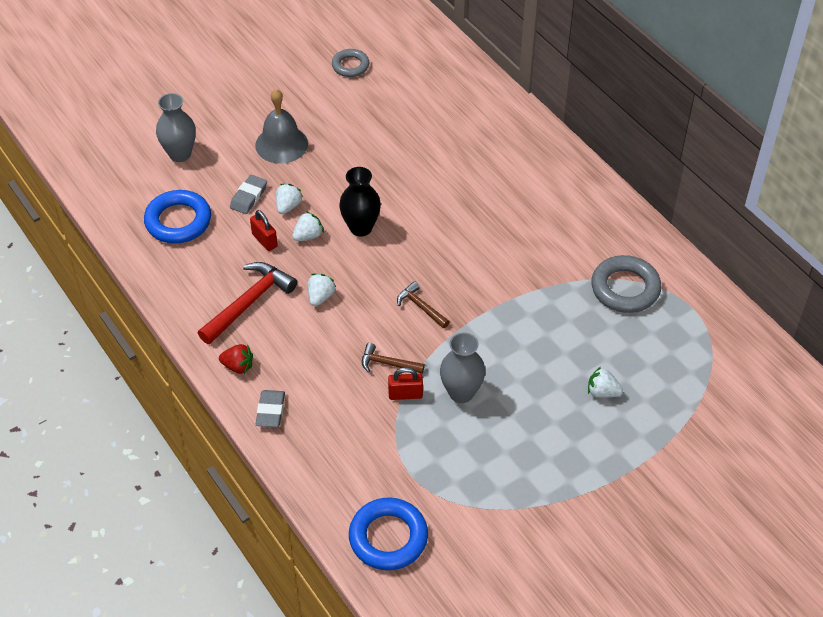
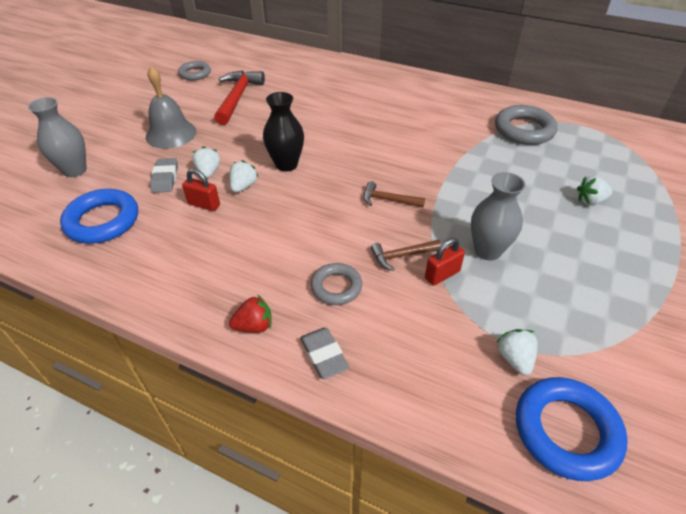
camera: 30 degrees left, 5 degrees down
(249, 302) = (224, 261): red hammer -> red hammer (237, 97)
(317, 365) = (336, 287): none -> grey ring
(320, 297) = (292, 228): white strawberry -> white strawberry (514, 359)

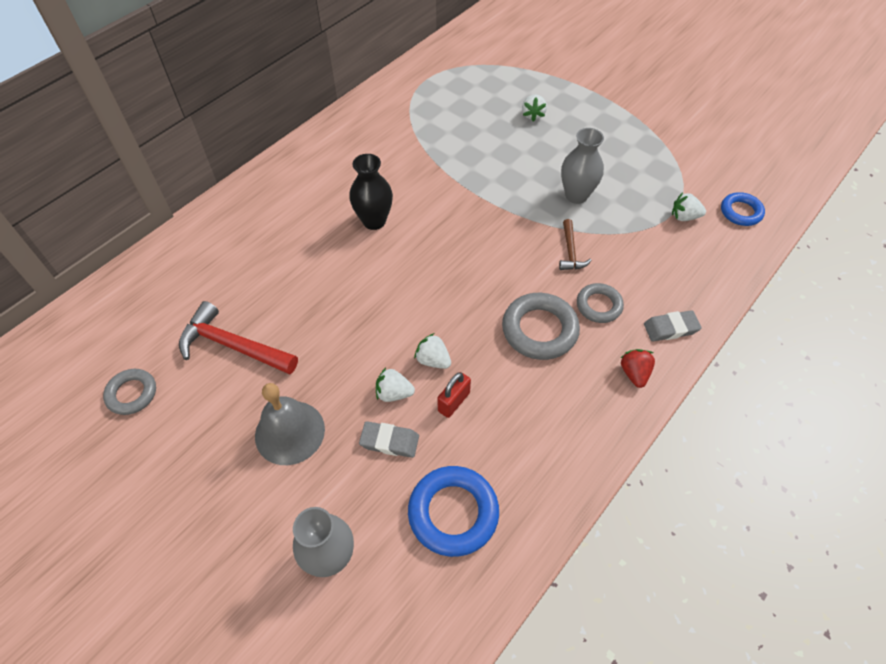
camera: 75 degrees left, 10 degrees up
(286, 164) = (406, 314): black vase -> black vase (374, 221)
(388, 200) = (493, 242): brown hammer -> none
(442, 275) = (597, 231): red padlock -> none
(524, 130) = (420, 116): grey ring -> grey ring (539, 330)
(566, 431) = (741, 212): blue ring -> blue ring, size x0.62

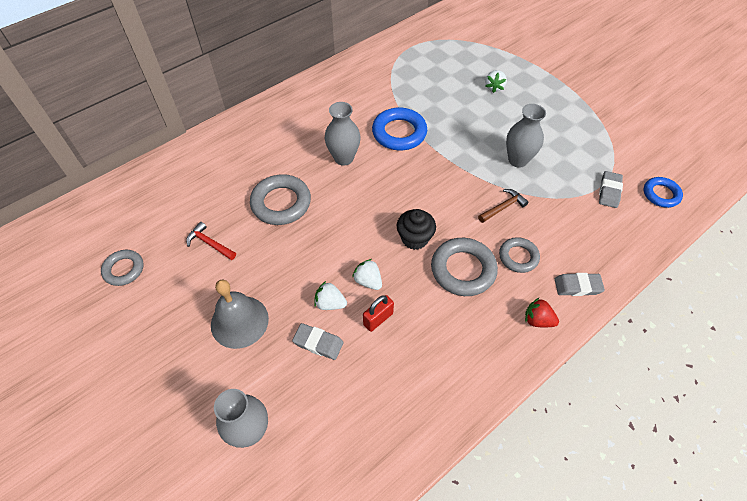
camera: 10 degrees right, 0 degrees up
(233, 346) = (209, 243): red hammer -> red hammer, size x0.55
(310, 285) = (281, 203): none -> grey ring
(374, 221) = (344, 158): black vase -> grey vase
(453, 513) = (358, 412): blue ring -> blue ring (399, 133)
(477, 302) = (414, 238): none -> black cupcake
(570, 251) = (503, 207): brown hammer -> brown hammer turned 135 degrees counterclockwise
(634, 373) = (537, 320): red strawberry -> red strawberry turned 75 degrees counterclockwise
(684, 217) = (609, 191): white strawberry -> grey eraser

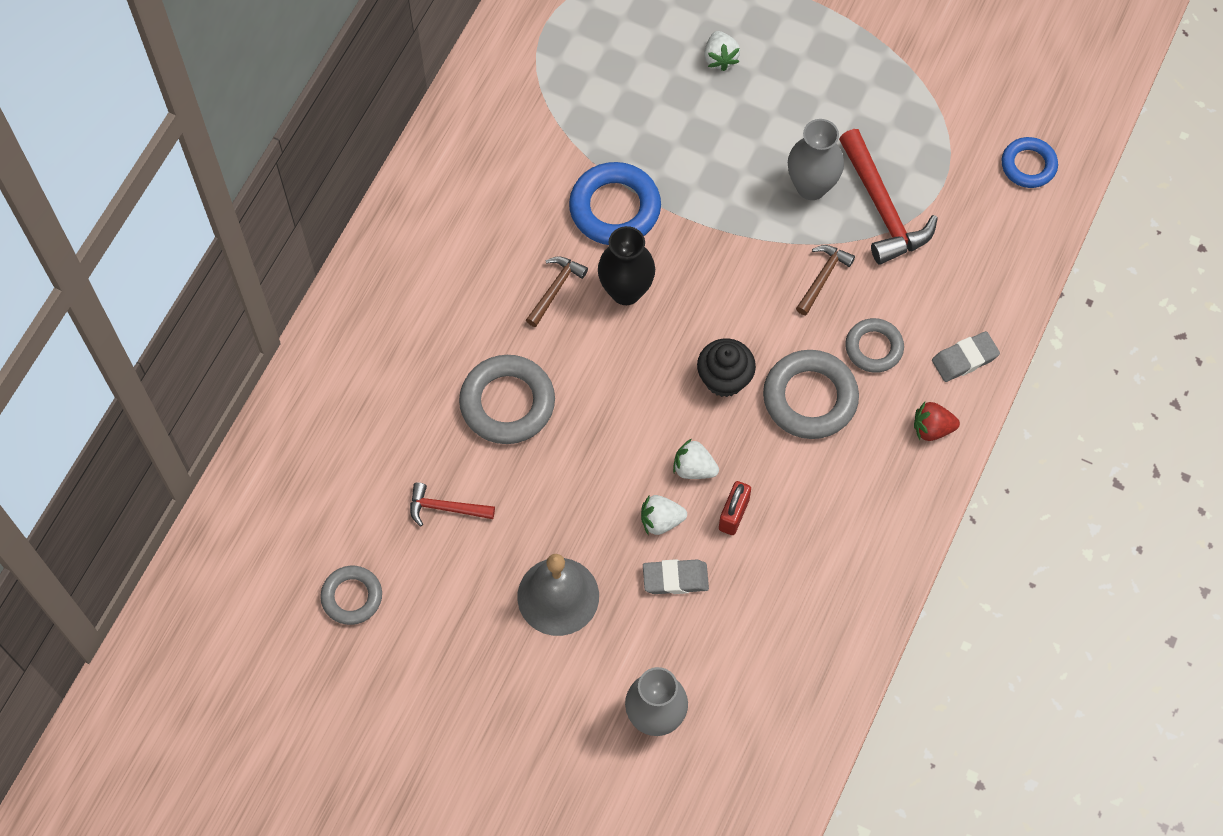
camera: 25 degrees left, 10 degrees up
(344, 158) = (555, 289): grey vase -> brown hammer
(382, 173) = (626, 291): none -> black vase
(557, 185) = (882, 208): none -> red hammer
(609, 191) = (957, 189): grey eraser -> none

